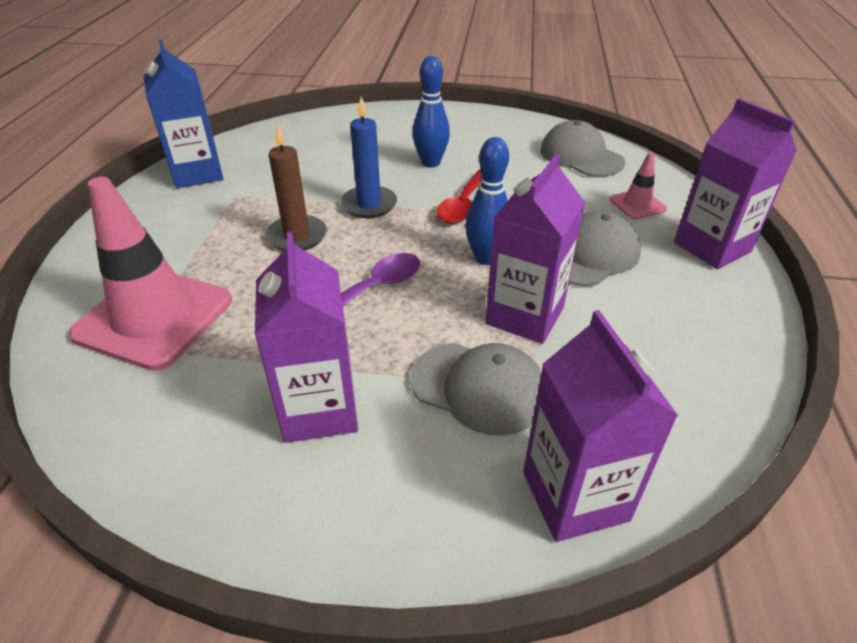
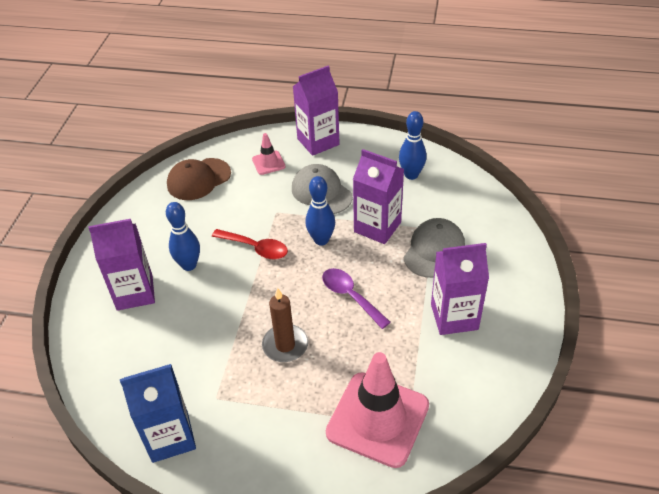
camera: 85 degrees left, 5 degrees up
(369, 205) = (247, 303): blue candle -> none
(575, 496) = (495, 222): purple carton -> purple carton (135, 292)
(581, 156) = (198, 179): grey cap -> brown cap
(676, 360) = (411, 175): none -> blue bowling pin

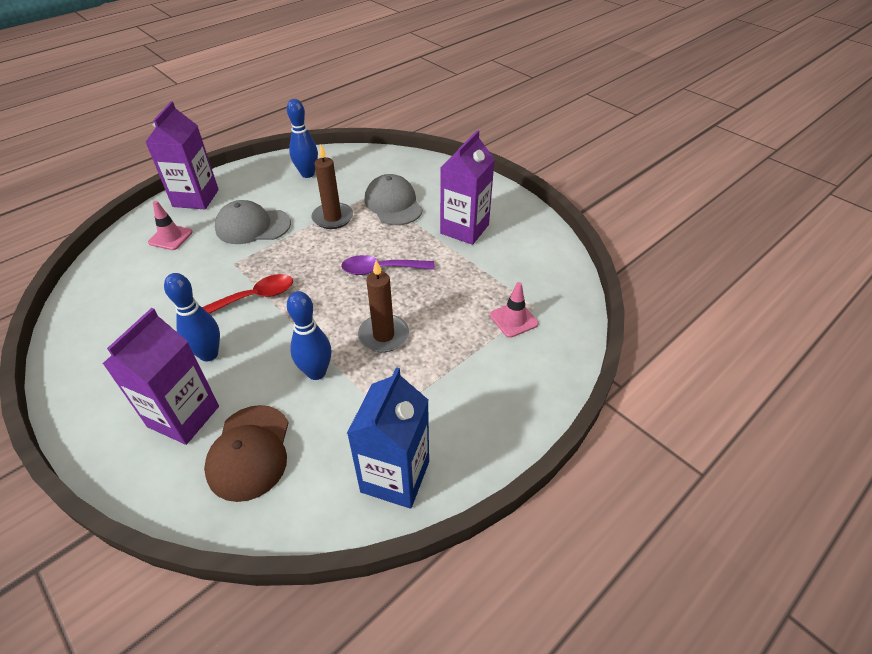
camera: 55 degrees left, 0 degrees up
(198, 179) = (113, 291): brown cap -> brown cap (249, 452)
(321, 240) = (302, 254): blue bowling pin -> blue bowling pin (316, 372)
(377, 227) = (333, 218): purple carton -> brown candle
(377, 419) = (513, 319): pink traffic cone -> pink traffic cone, size x0.46

